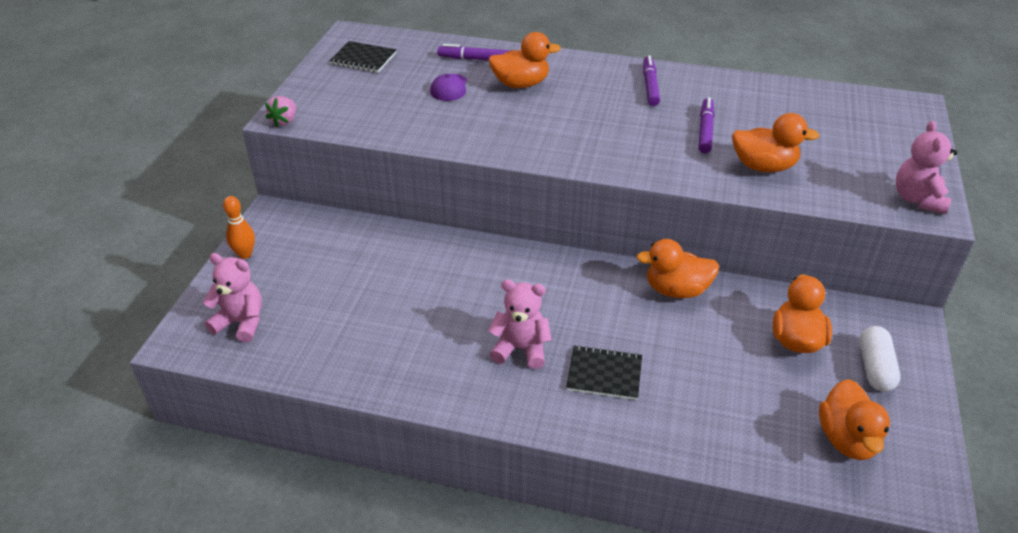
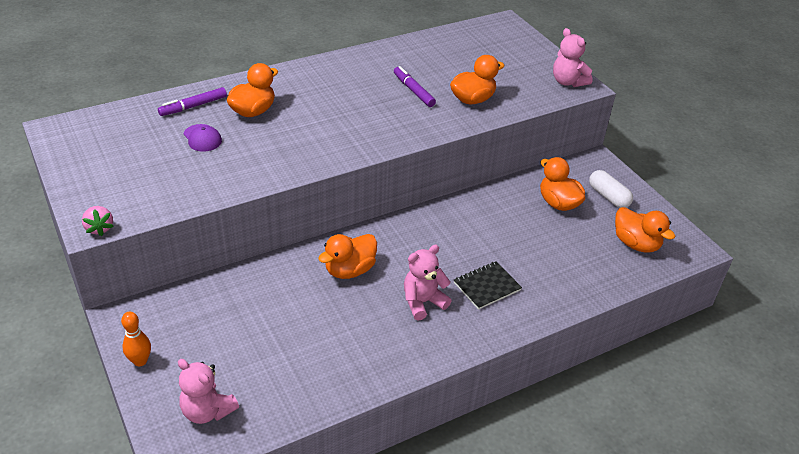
camera: 45 degrees left, 0 degrees up
(241, 322) = (207, 411): pink teddy bear -> pink teddy bear turned 120 degrees counterclockwise
(363, 59) = (97, 145): black notebook -> none
(650, 86) = (343, 74): purple marker -> none
(676, 290) = (467, 210): orange duck -> orange duck (349, 270)

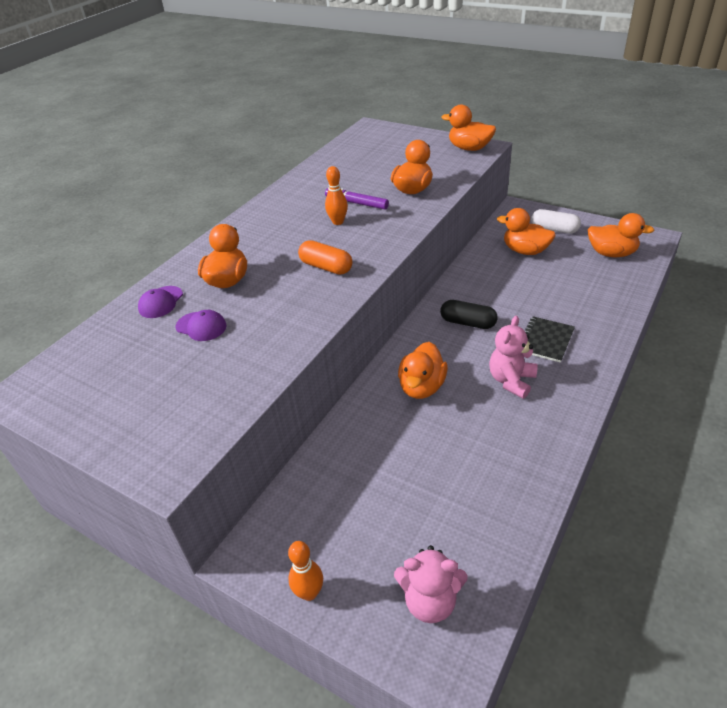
camera: 25 degrees left, 0 degrees up
(99, 228) = (178, 470): pink strawberry -> none
(193, 106) = (161, 302): purple marker -> purple cap
(332, 134) = (326, 267): none -> orange capsule
(381, 100) = (338, 222): none -> orange bowling pin
(439, 239) = (468, 323): none -> black capsule
(568, 82) = (469, 148): pink teddy bear -> orange duck

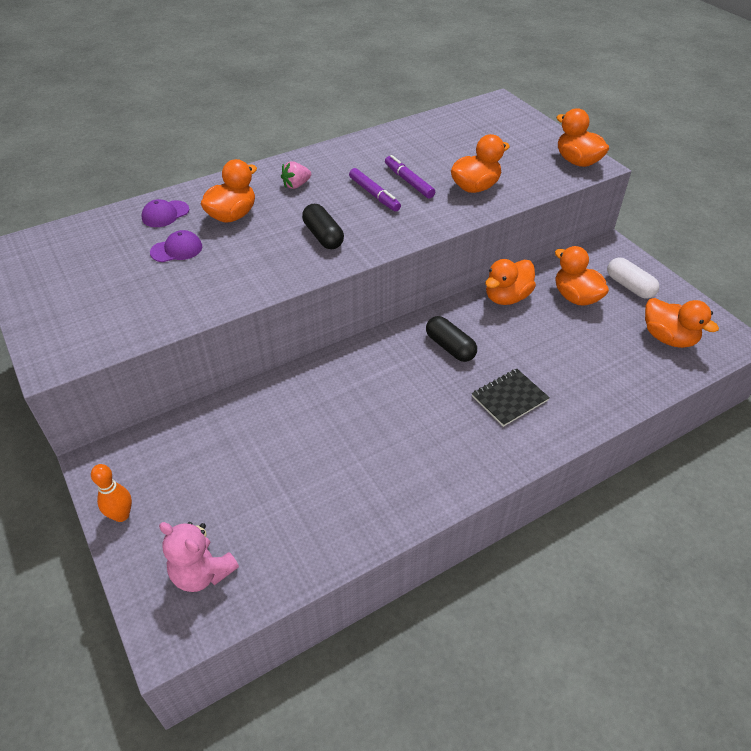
camera: 25 degrees right, 5 degrees up
(201, 326) = (177, 249): purple cap -> purple cap turned 75 degrees counterclockwise
(263, 237) = (296, 185): none -> pink strawberry
(326, 267) = (323, 236): orange capsule -> black capsule
(338, 222) = (374, 195): orange bowling pin -> purple marker
(422, 387) = (353, 389): orange duck -> orange duck (507, 297)
(511, 381) = (439, 422): pink teddy bear -> none

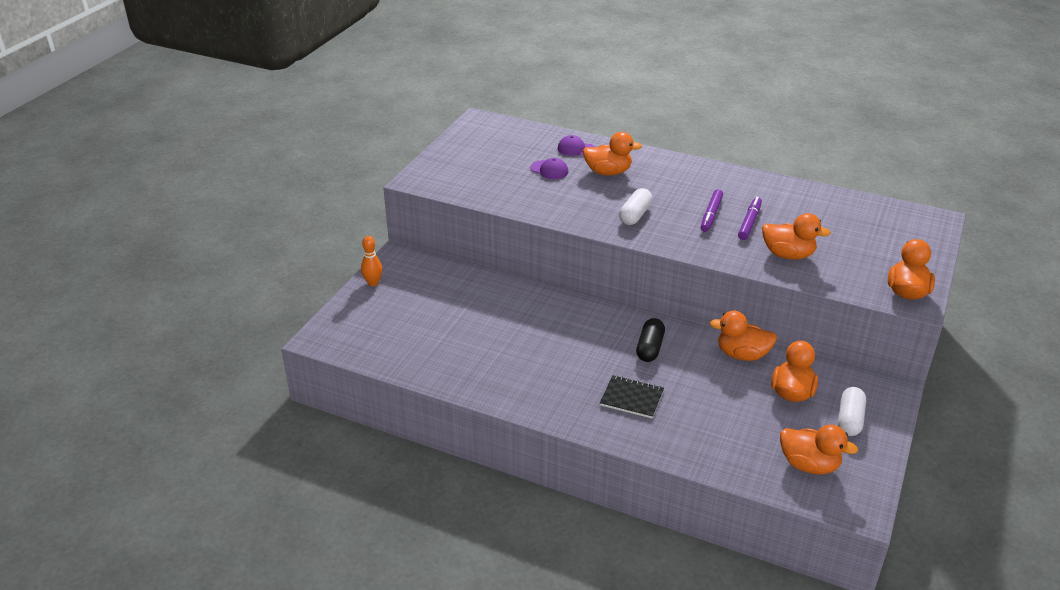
camera: 55 degrees right, 10 degrees down
(202, 573) = (364, 331): pink teddy bear -> none
(296, 185) = (675, 180): pink strawberry -> none
(323, 236) = (635, 215): black capsule -> white capsule
(668, 338) = (809, 465): orange duck -> orange duck turned 75 degrees counterclockwise

